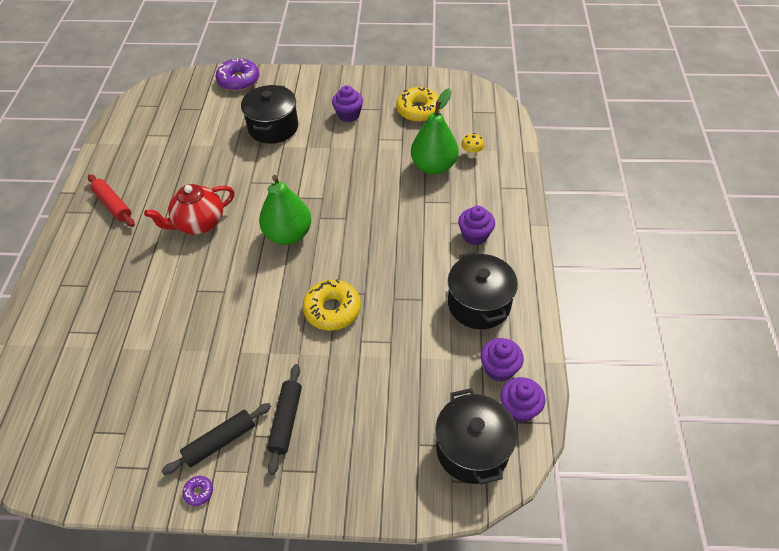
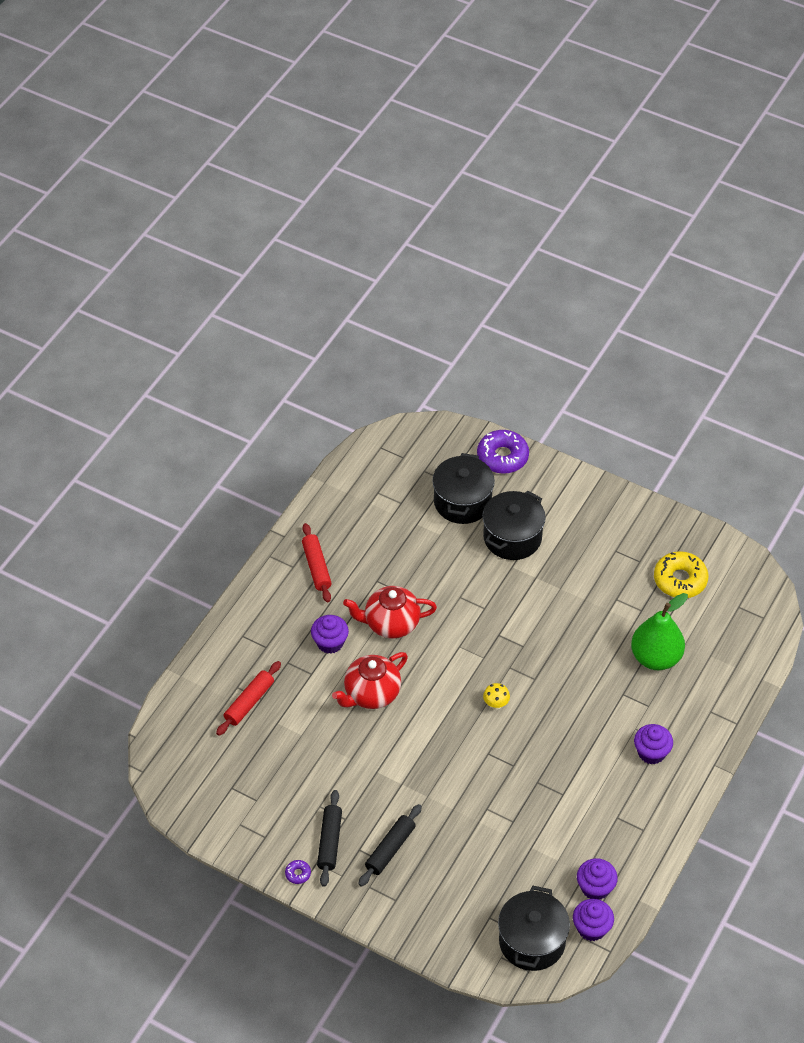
camera: 25 degrees right, 0 degrees up
(86, 341) = (249, 702): none -> red rolling pin
(205, 286) = (371, 694): none -> red teapot
(220, 441) = (329, 842): black rolling pin -> black rolling pin turned 75 degrees counterclockwise
(288, 235) = (470, 673): green pear -> none
(332, 310) = (476, 768): yellow donut -> none
(348, 115) = (600, 554): purple cupcake -> purple cupcake (330, 643)
(471, 155) = (704, 660): yellow mushroom -> yellow mushroom (496, 705)
(479, 304) = (613, 822): black pot -> black pot (462, 502)

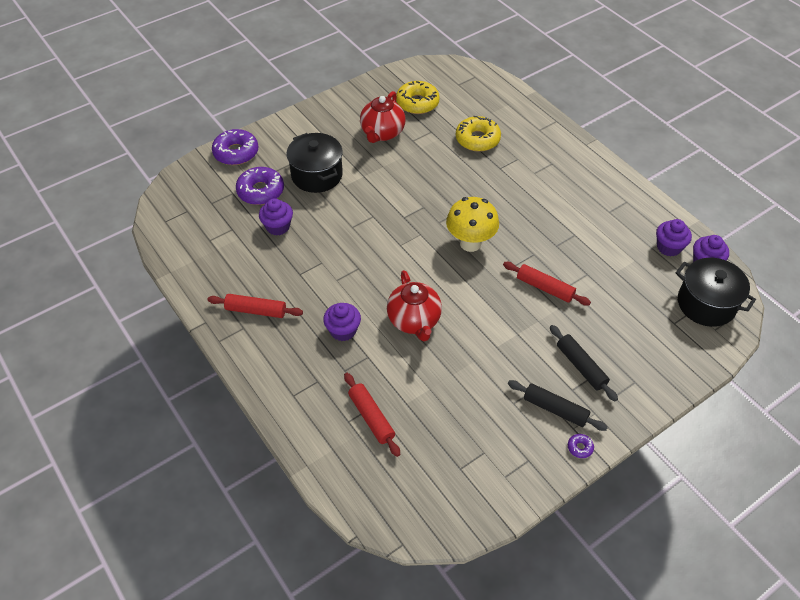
camera: 65 degrees left, 0 degrees up
(391, 624) = (350, 281): red teapot -> red teapot (382, 133)
(462, 502) = (260, 191): black pot -> purple donut
(472, 789) = (545, 288): none -> red rolling pin
(496, 705) = (470, 243): yellow mushroom -> yellow mushroom, size x2.17
(651, 753) = (560, 172): purple cupcake -> purple cupcake (278, 227)
(656, 657) = (477, 139): green pear -> yellow donut

